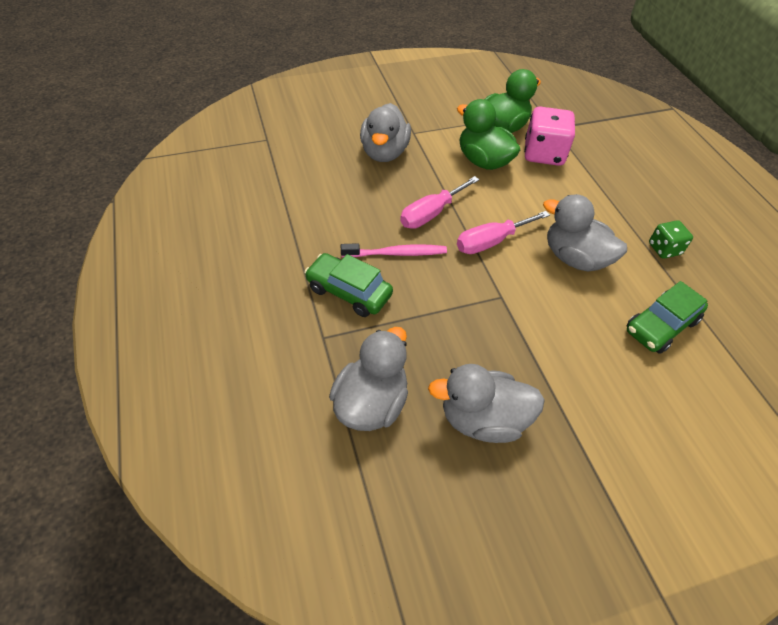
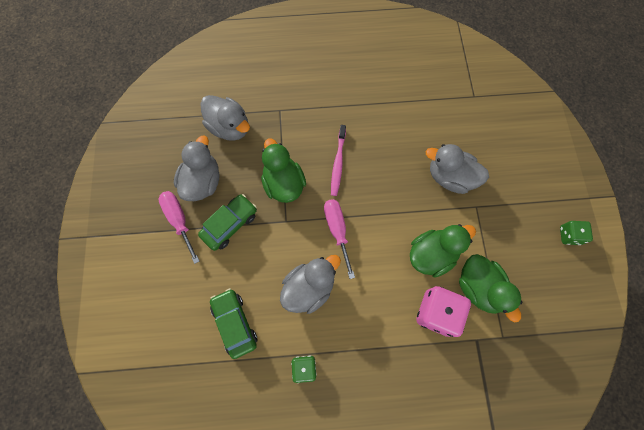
camera: 105 degrees right, 20 degrees up
(349, 292) = (310, 129): green car -> green car (230, 224)
(421, 75) = (569, 235): none -> green dice
(431, 214) = (373, 195): pink screwdriver -> pink screwdriver (179, 220)
(447, 309) = (283, 183): none -> green duck

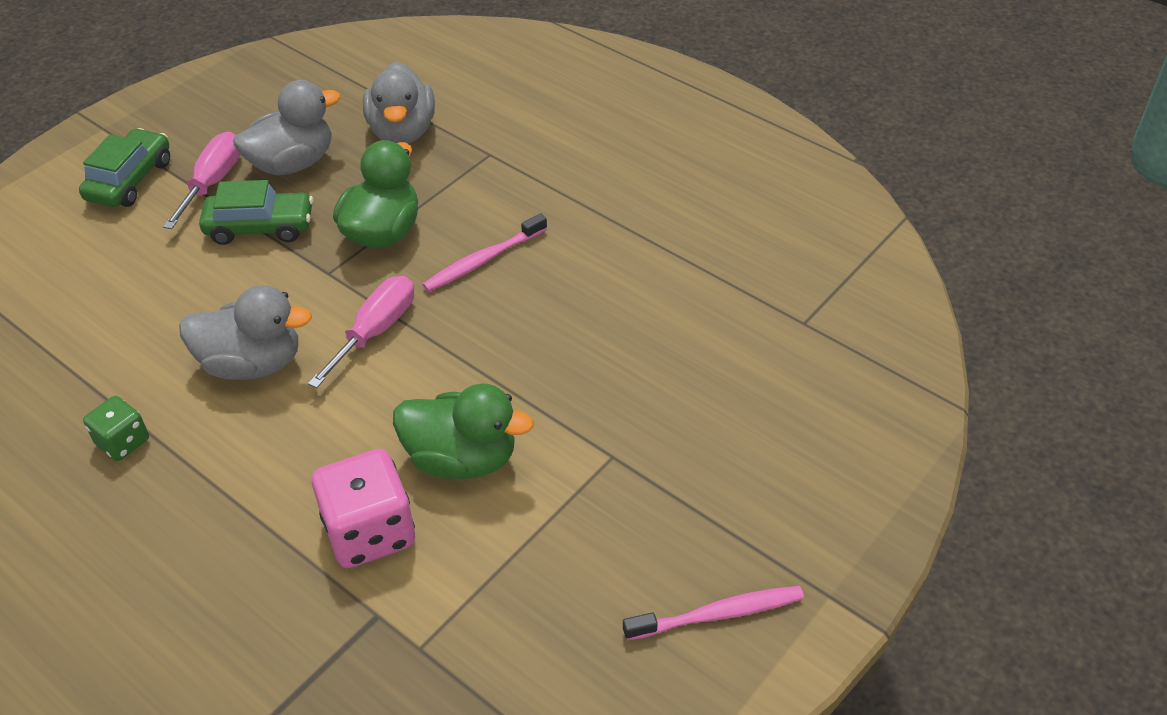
camera: 45 degrees right, 25 degrees down
(235, 323) = (119, 329): green car -> green car (130, 180)
(450, 177) = (622, 391): grey duck -> none
(479, 288) = (472, 556): green duck -> none
(569, 235) = (718, 614): green dice -> pink toothbrush

